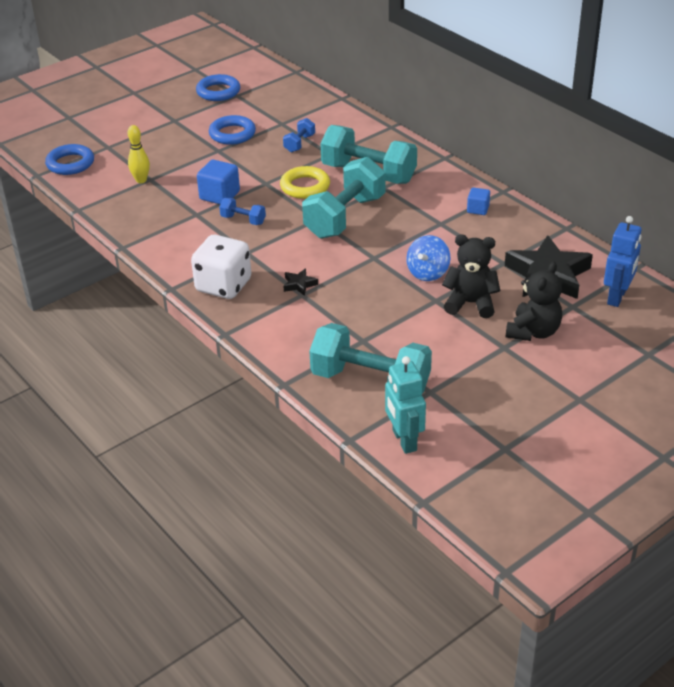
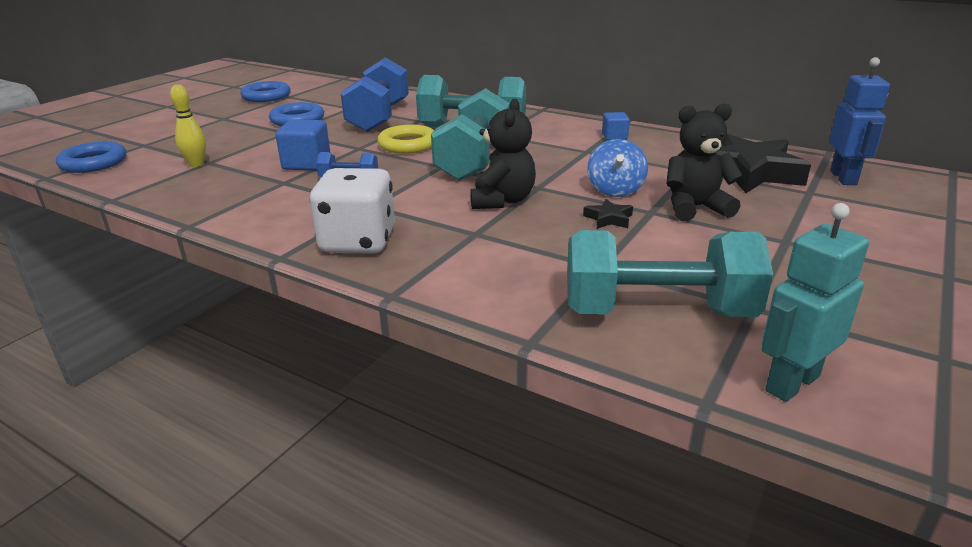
camera: 20 degrees left, 10 degrees down
(299, 143) = (379, 117): blue dumbbell -> blue dumbbell, size x2.19
(299, 284) = (464, 224): black star -> black star (608, 219)
(404, 440) = (791, 383): turquoise robot -> turquoise robot turned 90 degrees clockwise
(533, 332) = (799, 221): black teddy bear -> black teddy bear (502, 200)

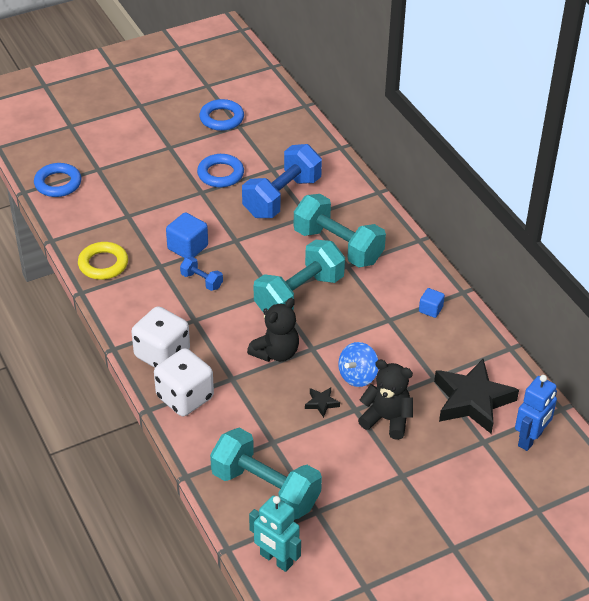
camera: 30 degrees right, 15 degrees up
(196, 164) = (119, 215): yellow bowling pin -> none
(408, 145) = (272, 251): yellow ring -> yellow ring (103, 264)
(433, 267) = (185, 397): none -> white dice
(791, 383) = (276, 560): turquoise robot -> turquoise robot turned 135 degrees counterclockwise

